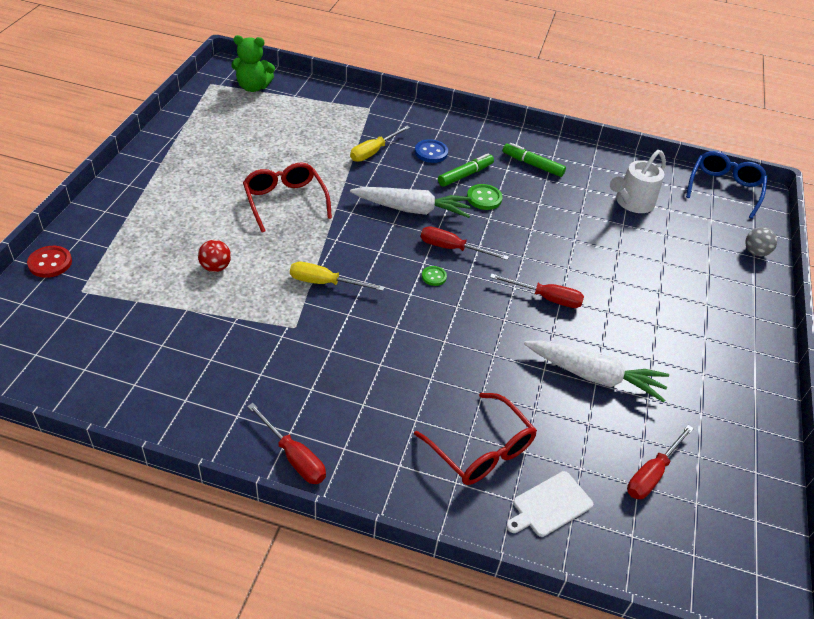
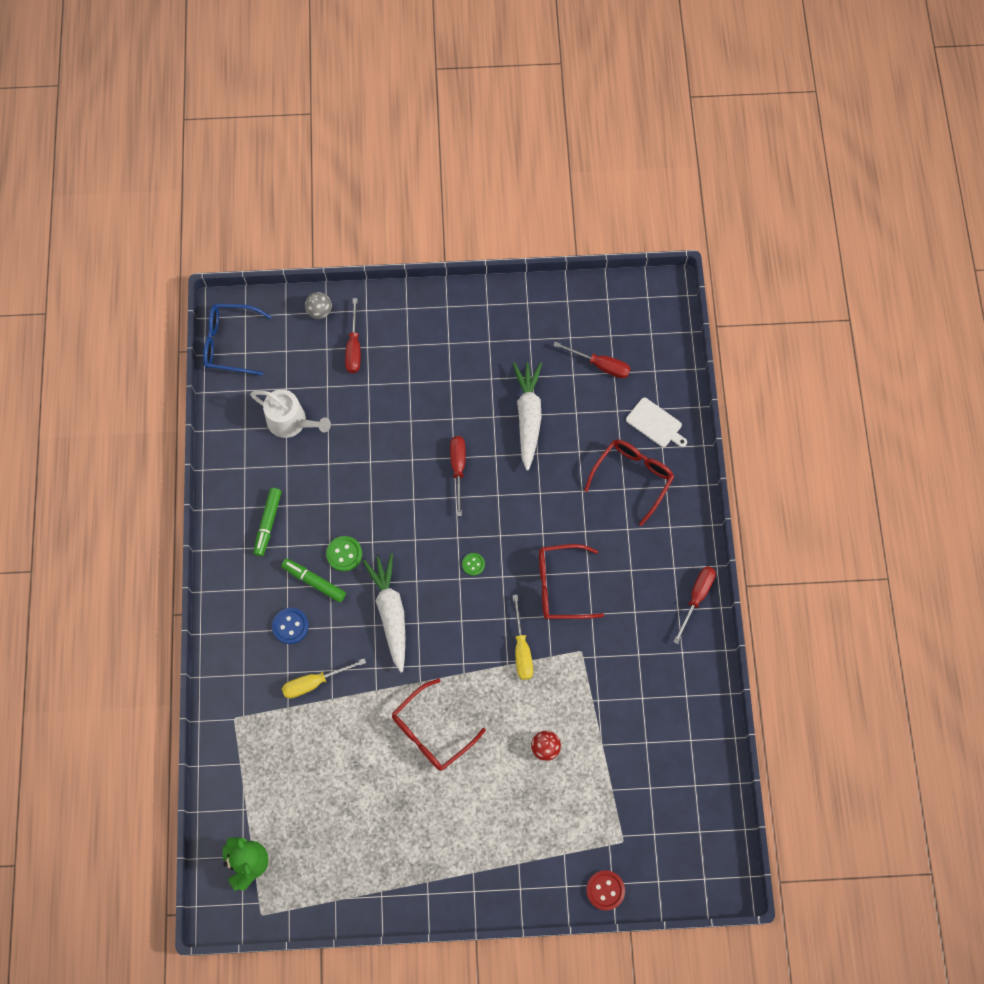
camera: 105 degrees left, 25 degrees up
(373, 152) = (314, 682): yellow screwdriver -> yellow screwdriver turned 135 degrees clockwise
(376, 335) = (560, 586): none -> red glasses
(452, 248) = (430, 560): red screwdriver -> red screwdriver (354, 347)

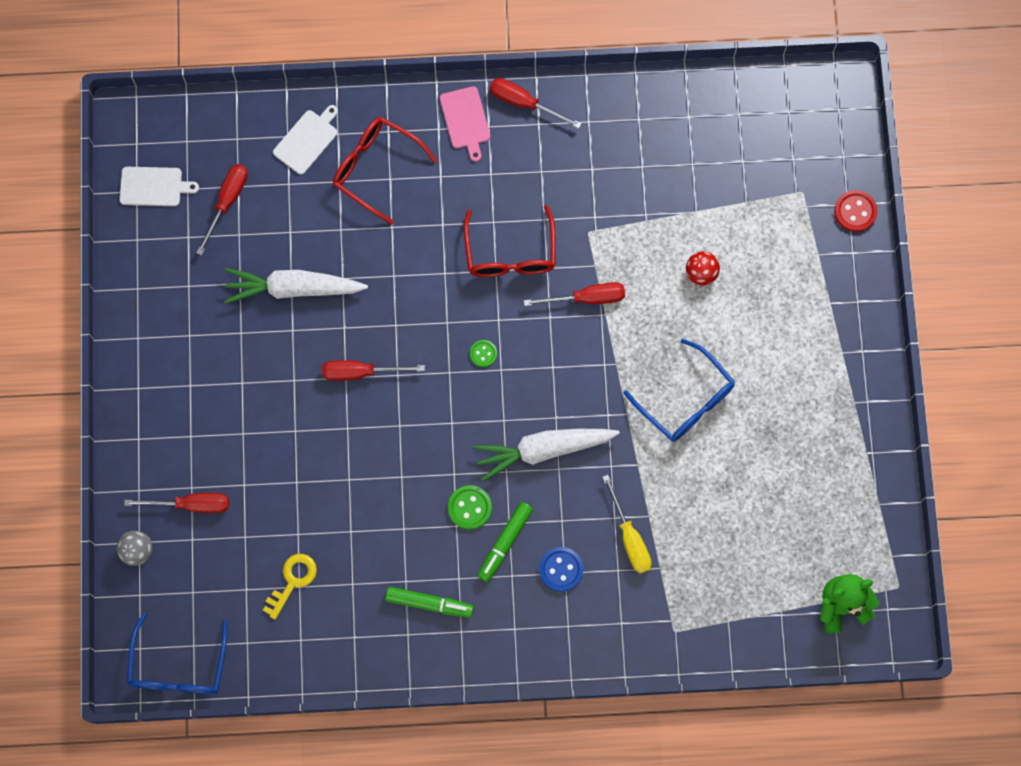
camera: 90 degrees left, 5 degrees up
(291, 422) = (293, 581): white watering can -> yellow key
(431, 732) = (686, 400): red glasses -> blue glasses
(521, 649) = (587, 298): yellow screwdriver -> red screwdriver
(611, 311) = (154, 187): none -> white cutting board
(678, 549) = (465, 120): none -> pink cutting board

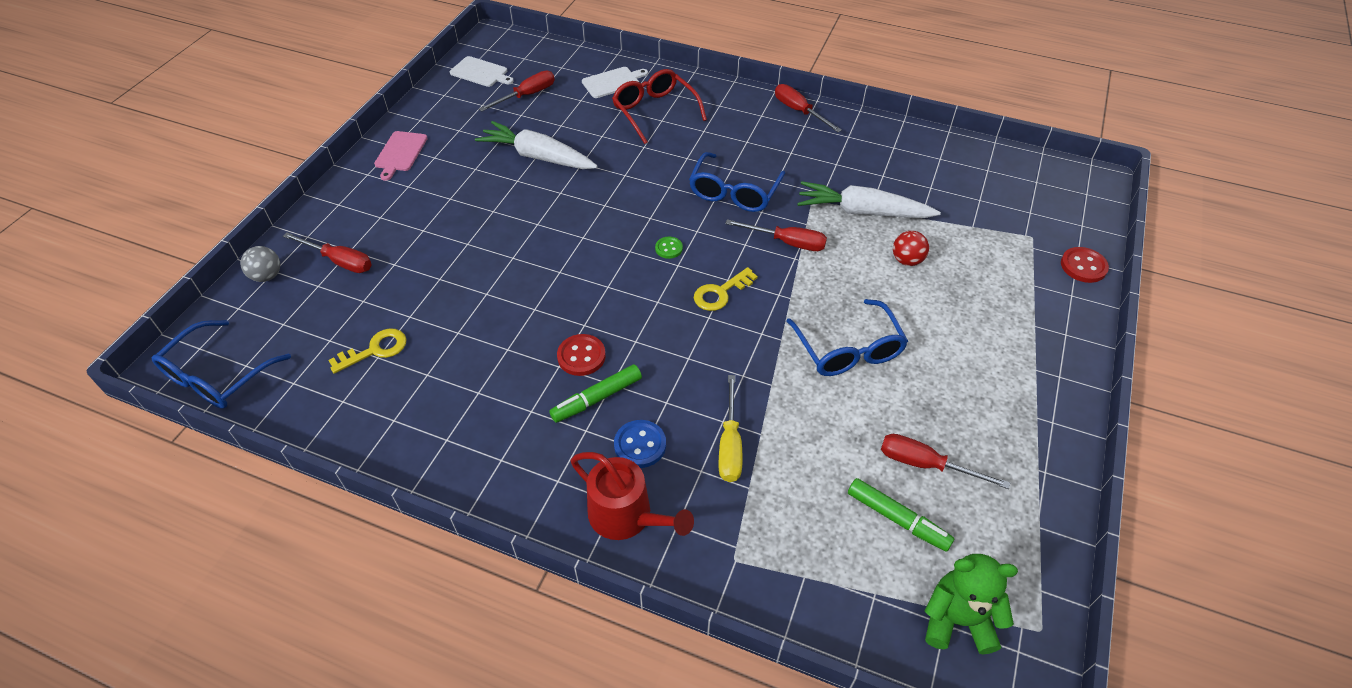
camera: 25 degrees right, 25 degrees down
(361, 372) = (552, 224): red screwdriver -> red screwdriver (925, 464)
(429, 603) = (487, 420): green marker -> green marker (897, 518)
(465, 120) = (744, 107): pink cutting board -> pink cutting board (400, 153)
(469, 507) = (581, 356): green button -> red button
(510, 254) = (734, 192): red glasses -> blue glasses
(544, 450) = (683, 337): white carrot -> white carrot (863, 212)
(553, 386) = (720, 293): none -> yellow key
(581, 633) = (626, 516): none -> red watering can

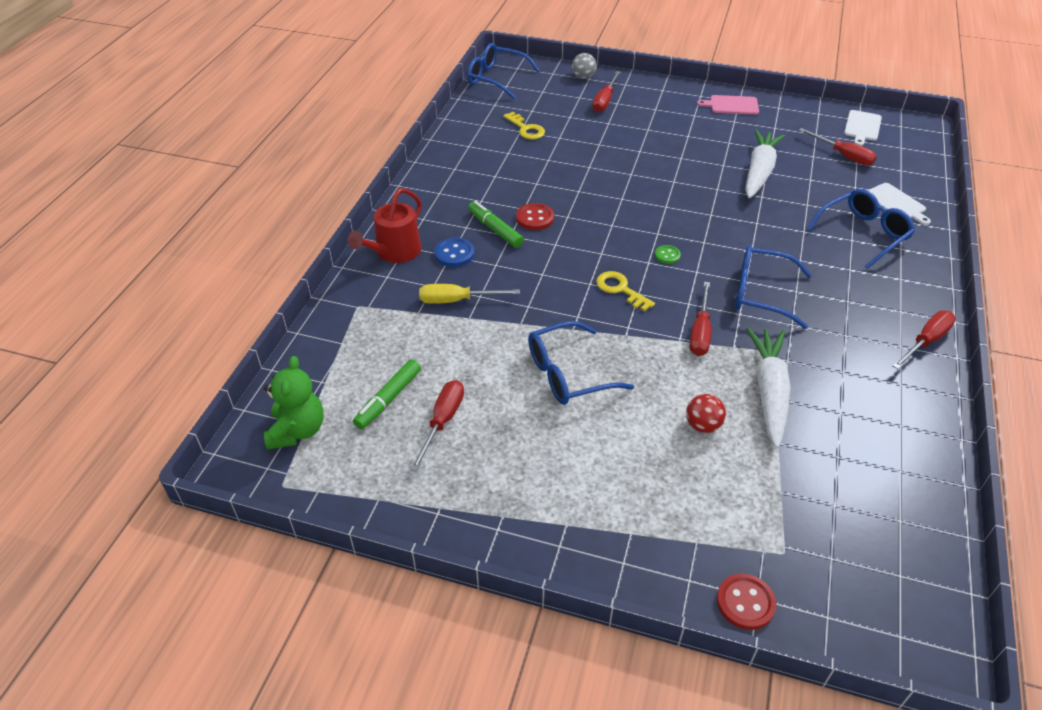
camera: 85 degrees right, 5 degrees down
(654, 111) = (863, 234): red glasses -> blue glasses

